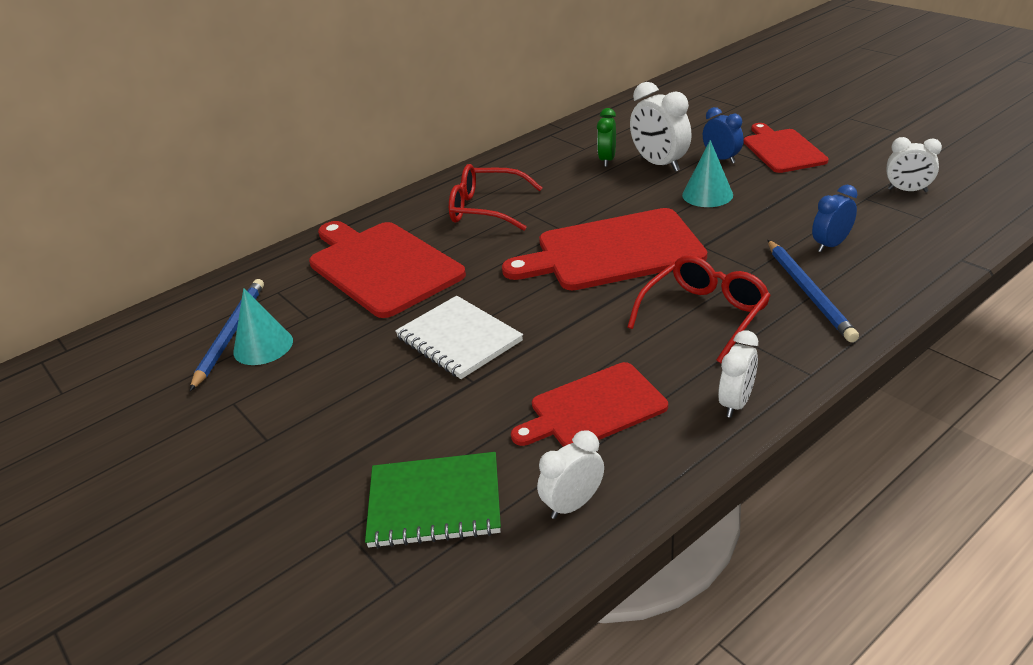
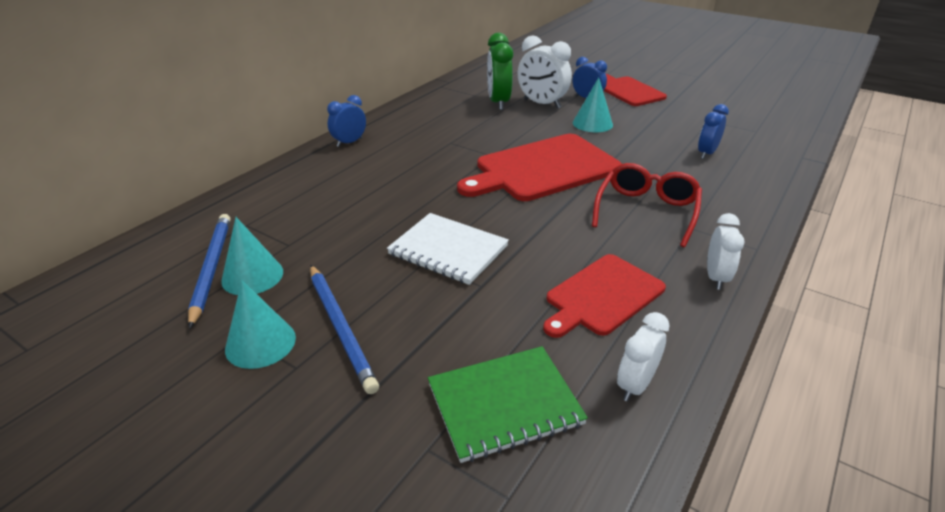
camera: 20 degrees left, 0 degrees up
(245, 412) = (260, 343): none -> turquoise cone
(381, 266) = (342, 195): red cutting board -> none
(415, 204) = (349, 142): none -> blue clock
(486, 209) = (416, 143): red glasses -> none
(607, 160) = (498, 102): green clock -> green clock, size x1.57
(809, 292) = (714, 188): blue pencil -> blue pencil (341, 327)
(907, 190) = (734, 114): white clock -> none

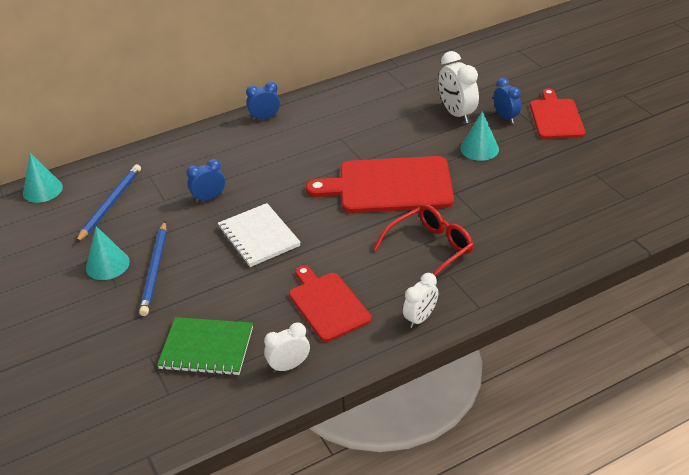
camera: 30 degrees right, 5 degrees up
(252, 276) = (129, 217): turquoise cone -> turquoise cone (42, 190)
(498, 102) = (419, 103): green clock -> none
(602, 296) = (327, 304): red cutting board -> red cutting board turned 75 degrees clockwise
(706, 153) = (546, 209): blue clock -> blue clock (209, 198)

